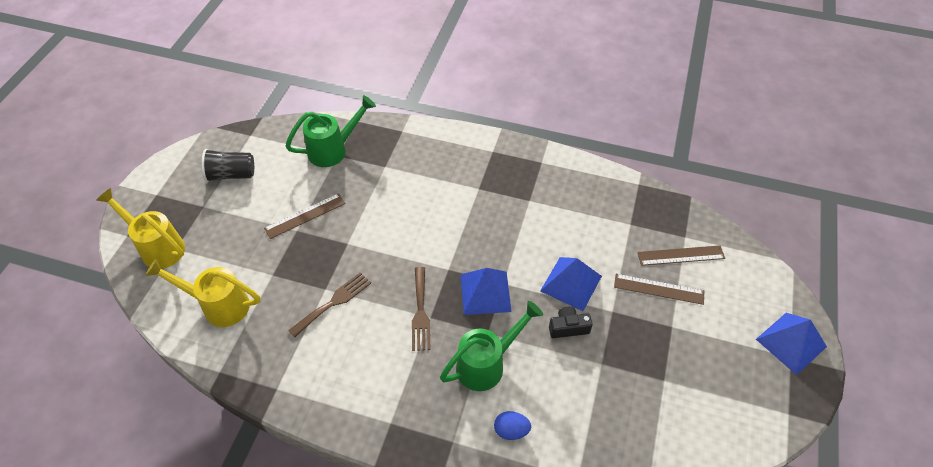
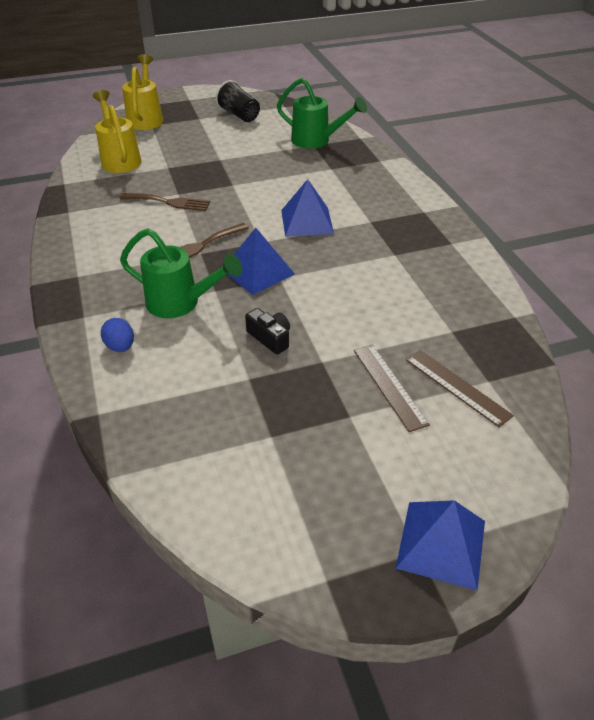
camera: 55 degrees right, 10 degrees down
(305, 216) = (237, 157): brown ruler -> none
(571, 283) = (325, 319): blue pyramid -> blue pyramid (307, 221)

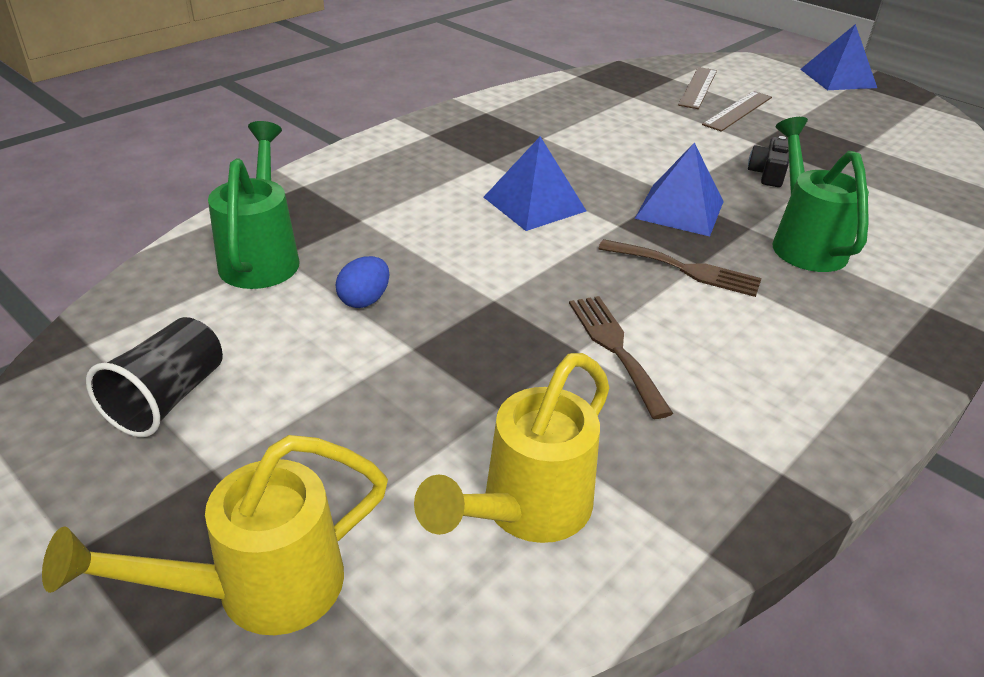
camera: 120 degrees left, 5 degrees down
(120, 346) = (918, 256): blue egg -> blue egg (364, 300)

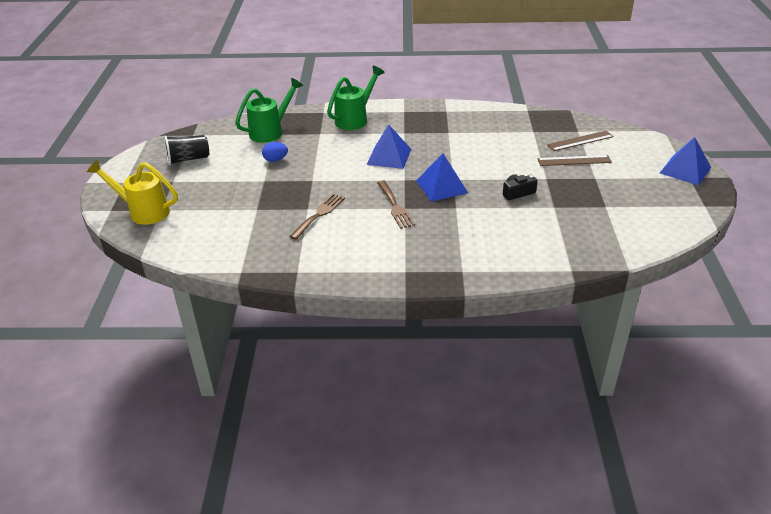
camera: 50 degrees right, 0 degrees up
(525, 511) = (218, 234): yellow watering can -> none
(803, 242) = (465, 224): green watering can -> green watering can (355, 119)

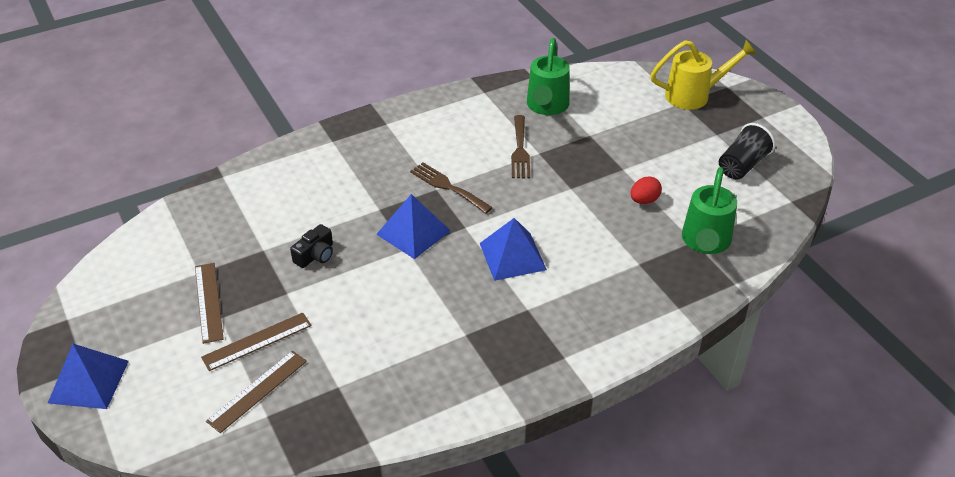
camera: 150 degrees right, 5 degrees up
(275, 160) = (644, 200): blue egg -> red egg
(355, 119) = (619, 310): green watering can -> green watering can (546, 107)
(601, 188) = (208, 302): none -> brown ruler

